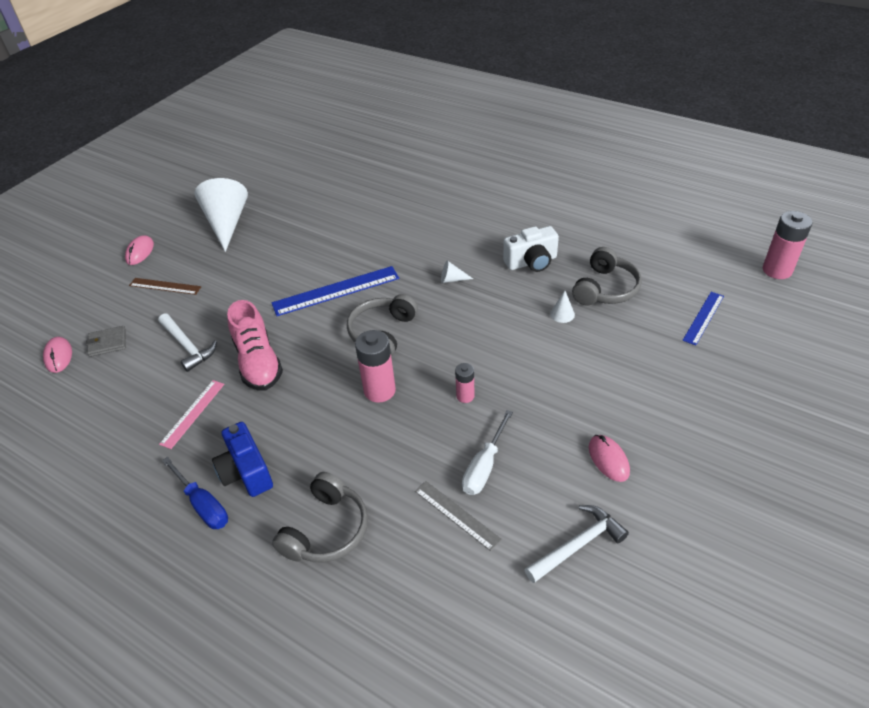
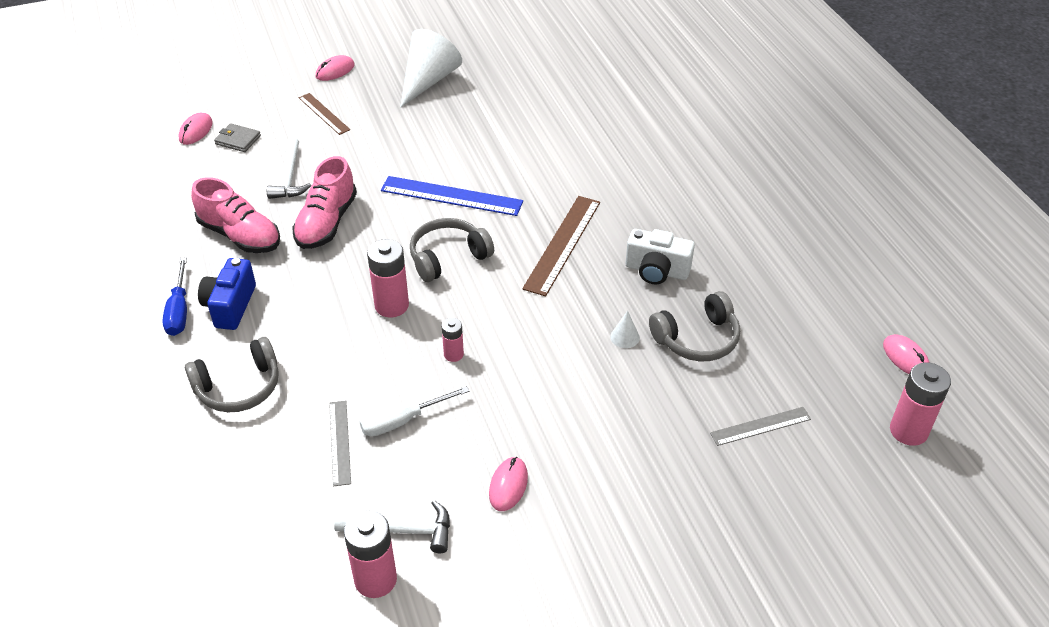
camera: 35 degrees right, 0 degrees up
(192, 413) = (240, 235): pink ruler -> pink shoe
(452, 279) = (563, 244): white cone -> brown ruler
(603, 596) = (375, 579): none -> pink battery
(703, 318) = (760, 426): blue ruler -> grey ruler
(725, 231) = (906, 358): none -> pink mouse

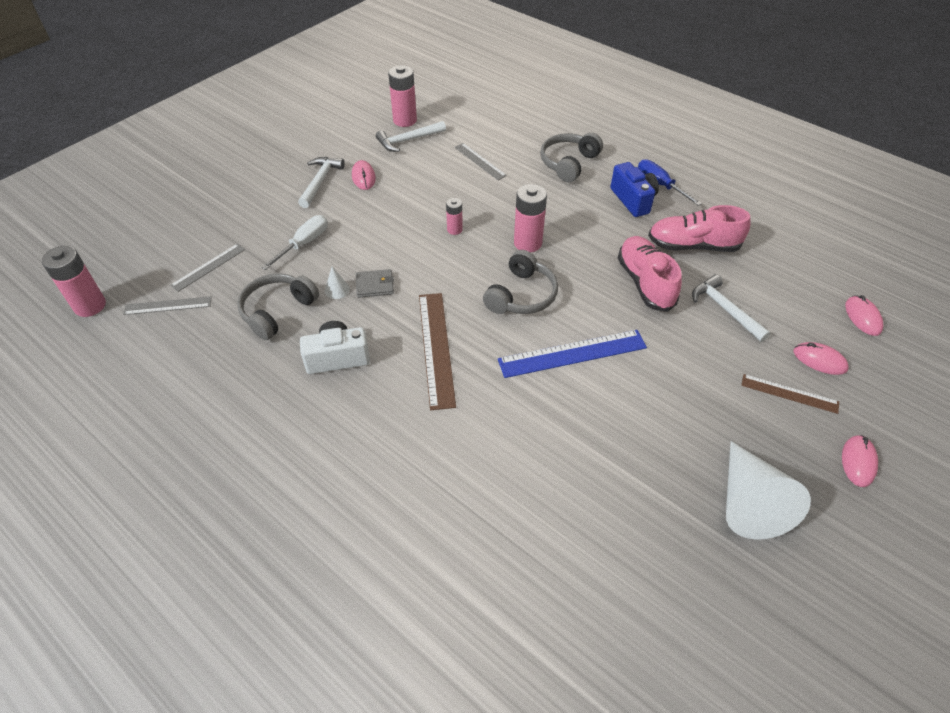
camera: 150 degrees right, 5 degrees up
(238, 140) = (817, 325): grey wallet -> grey wallet (375, 285)
(402, 421) = (453, 183): white screwdriver -> white screwdriver (304, 243)
(571, 505) = (320, 181): none -> white hammer
(816, 393) = (168, 306): none -> grey ruler
(906, 358) = (88, 366): pink mouse -> pink mouse (819, 360)

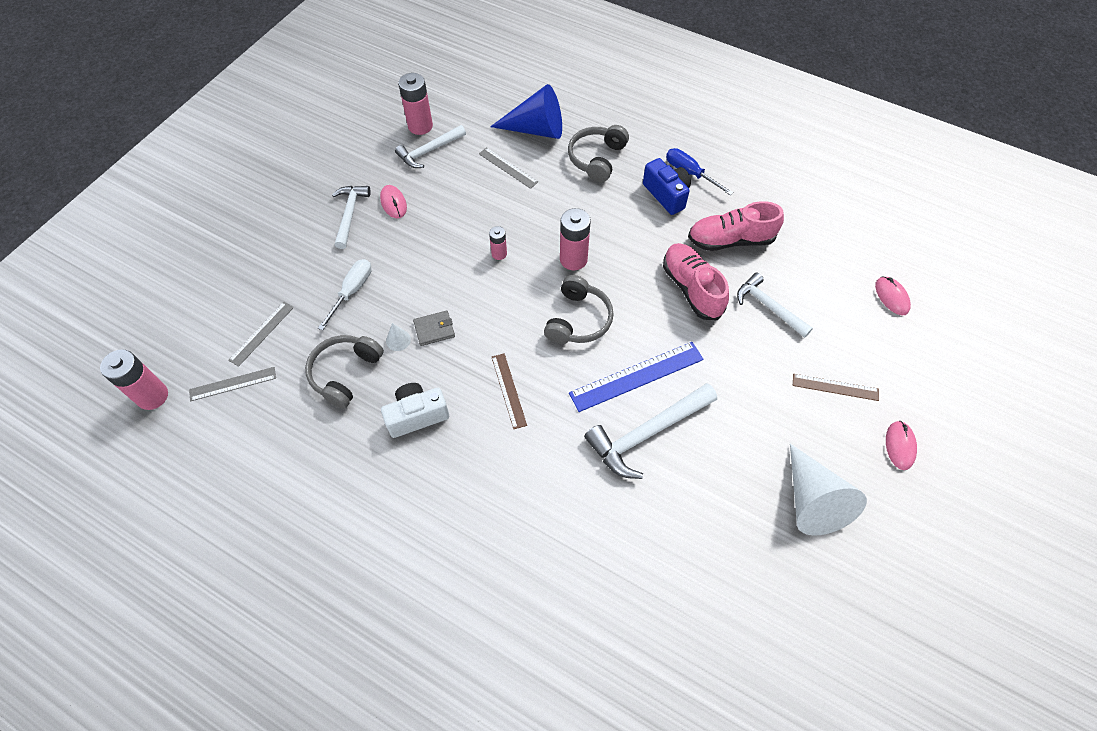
camera: 10 degrees left, 10 degrees up
(436, 348) = (508, 390): brown ruler -> brown ruler, size x0.60
(514, 134) = (536, 129): none -> blue cone
(574, 408) = (647, 433): none -> white hammer
(819, 360) = (858, 348): pink mouse -> none

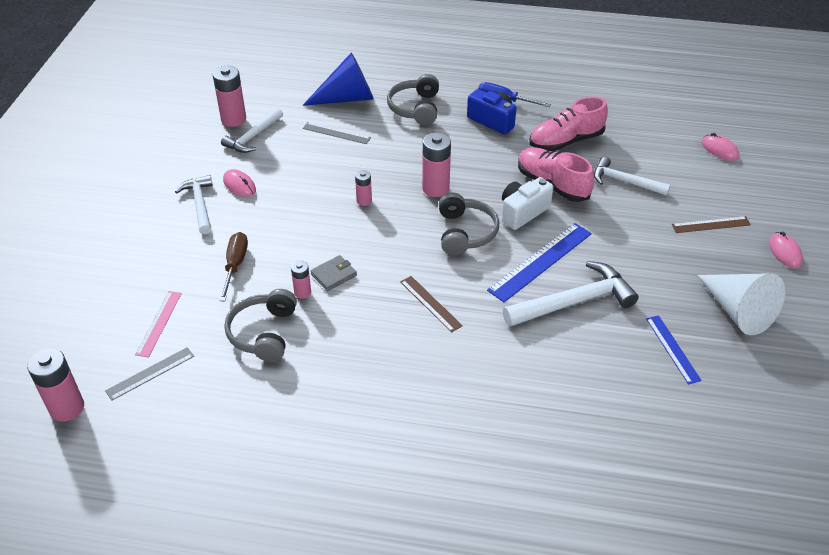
camera: 20 degrees left, 15 degrees down
(261, 333) = (159, 323): grey ruler -> pink ruler
(352, 291) = (235, 265): white screwdriver -> brown screwdriver
(398, 340) = (302, 292): white cone -> pink battery
(417, 415) = (353, 347): white camera -> white camera (522, 212)
(647, 433) = (573, 302): white hammer -> white hammer turned 150 degrees counterclockwise
(721, 522) = (672, 349): none -> blue ruler

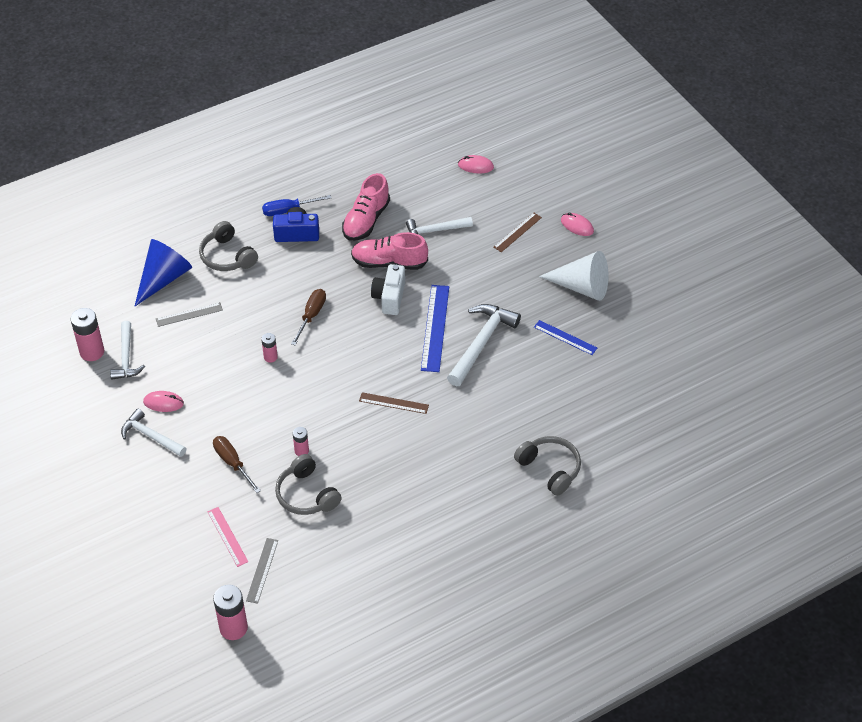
camera: 40 degrees left, 5 degrees up
(334, 275) = (309, 425): grey wallet -> none
(435, 188) = (311, 316): pink battery -> brown screwdriver
(465, 233) = (365, 338): grey headphones -> grey headphones (549, 469)

